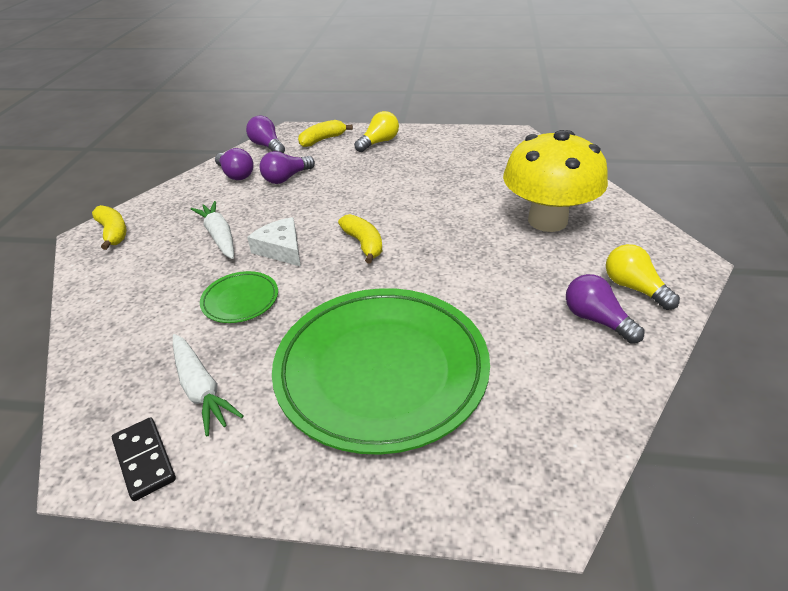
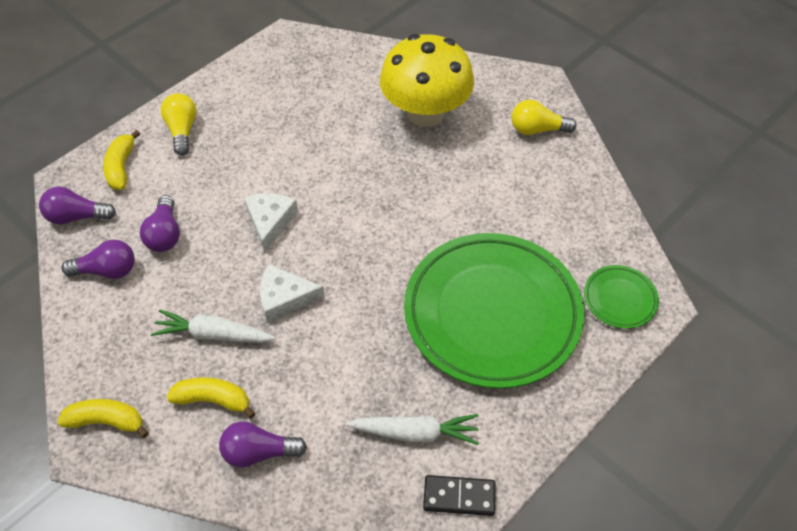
camera: 55 degrees left, 15 degrees up
(240, 300) = (330, 361): green plate -> green plate (619, 299)
(344, 209) = (270, 222): none -> white cheese
(363, 244) = (337, 239): yellow banana -> yellow banana (213, 400)
(596, 320) = (547, 171): purple light bulb -> purple light bulb (259, 452)

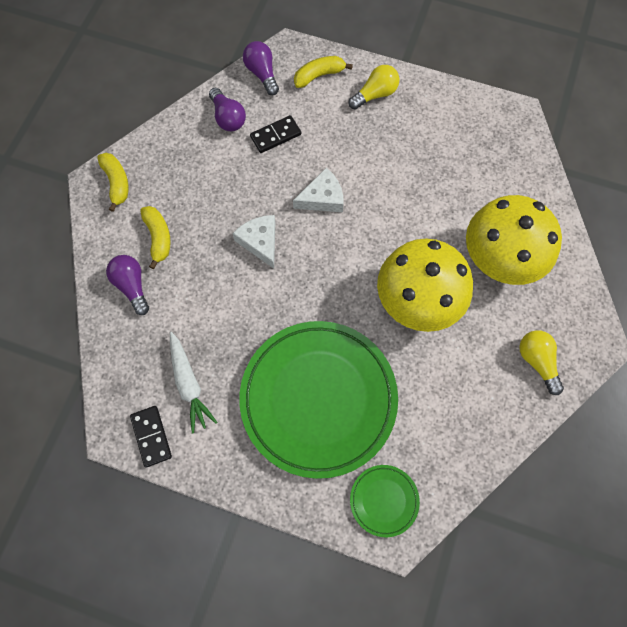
camera: 65 degrees right, 15 degrees up
(165, 234) = (275, 135): purple light bulb -> black domino
(213, 334) = (208, 211): white carrot -> none
(432, 191) = (417, 302): none -> yellow mushroom

